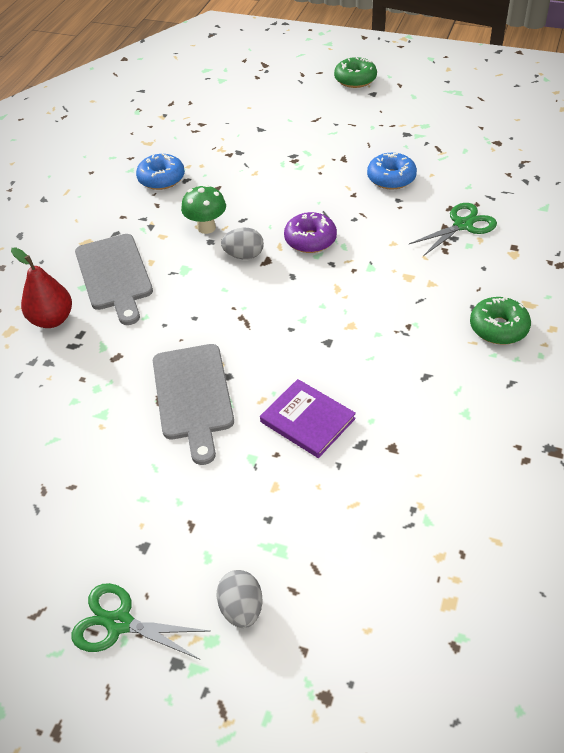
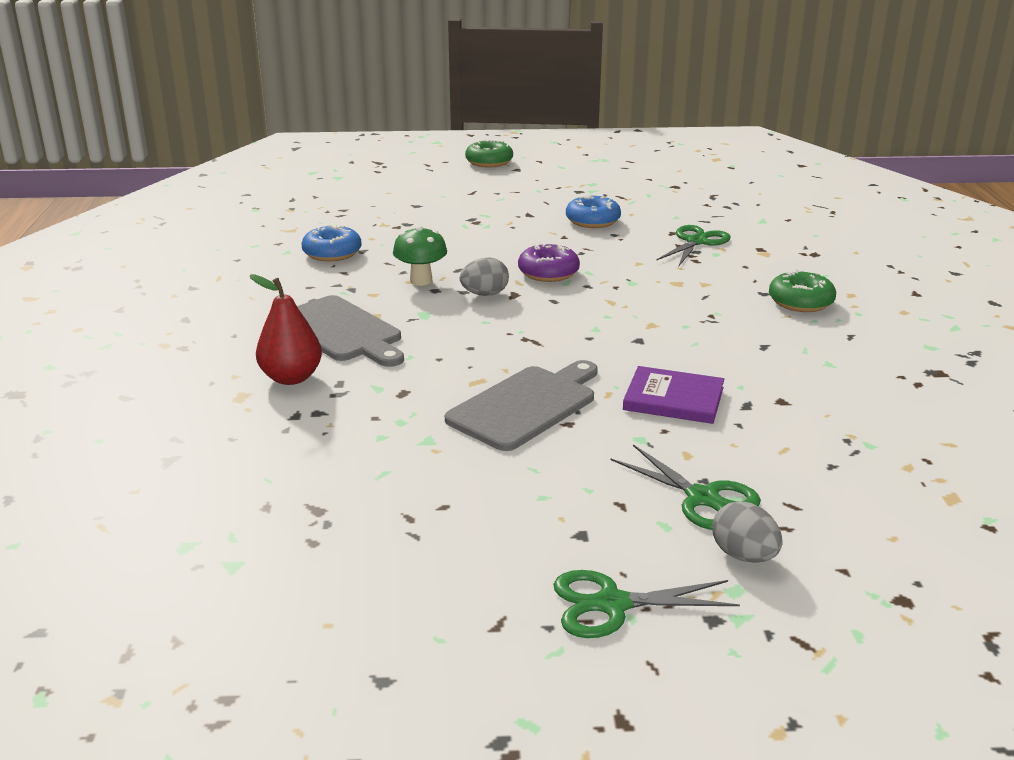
camera: 25 degrees left, 20 degrees down
(193, 396) = (526, 405): grey cutting board -> grey cutting board turned 105 degrees counterclockwise
(253, 538) = (702, 498): none -> green scissors

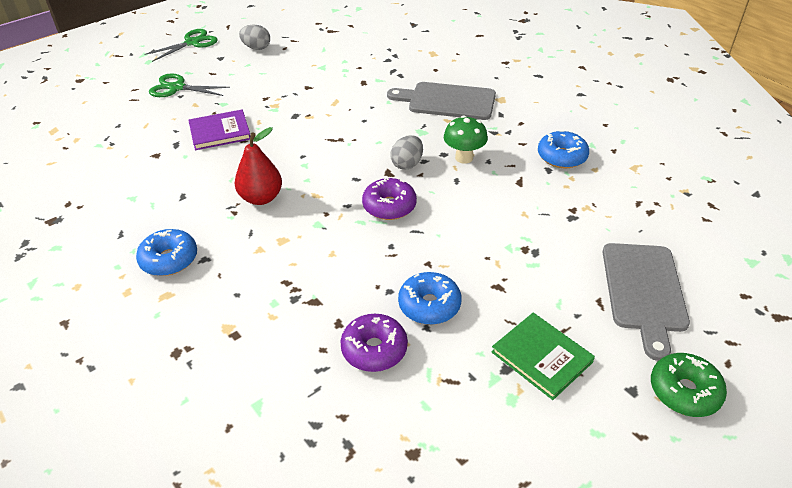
camera: 145 degrees right, 15 degrees up
(291, 378) = (426, 69): red pear -> red pear (261, 198)
(526, 405) = (295, 99): grey cutting board -> grey cutting board (644, 291)
(549, 188) = (541, 357): none -> green book
(657, 217) = (374, 349): none -> purple donut
(696, 242) = (304, 316): green scissors -> none
(744, 555) = (149, 73): grey egg -> grey egg (256, 48)
(800, 302) = (169, 259): green donut -> blue donut

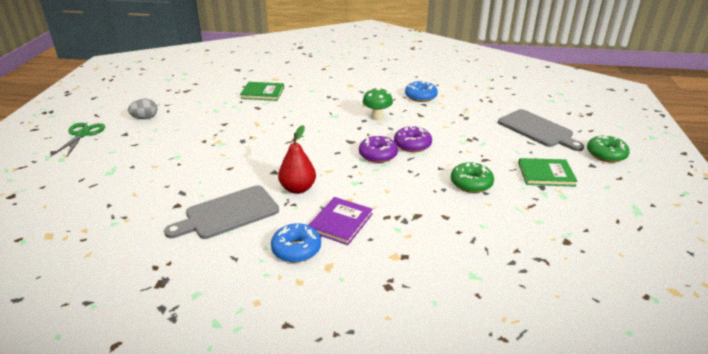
camera: 45 degrees left, 10 degrees down
(177, 88) = (120, 163): green scissors -> none
(220, 132) = (204, 171): purple book -> purple book (340, 222)
(374, 349) = (480, 215): purple donut -> purple donut (412, 145)
(394, 66) = (262, 93): none -> green book
(407, 164) = (353, 133): grey egg -> none
(429, 305) = (471, 183): blue donut -> green donut
(447, 101) = (323, 97): grey cutting board -> grey cutting board (228, 213)

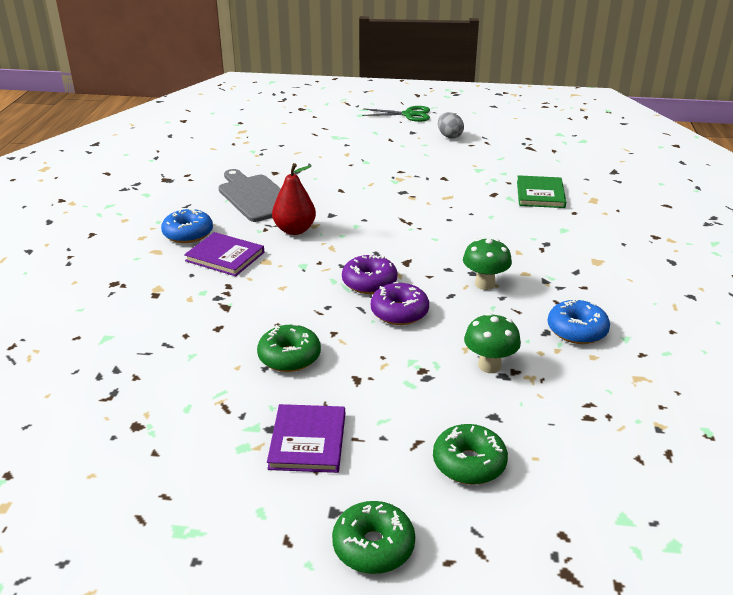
camera: 90 degrees right, 0 degrees up
(459, 120) = (489, 366): none -> green mushroom
(537, 130) = (469, 463): grey cutting board -> green donut
(546, 174) = (308, 441): green book -> purple book

